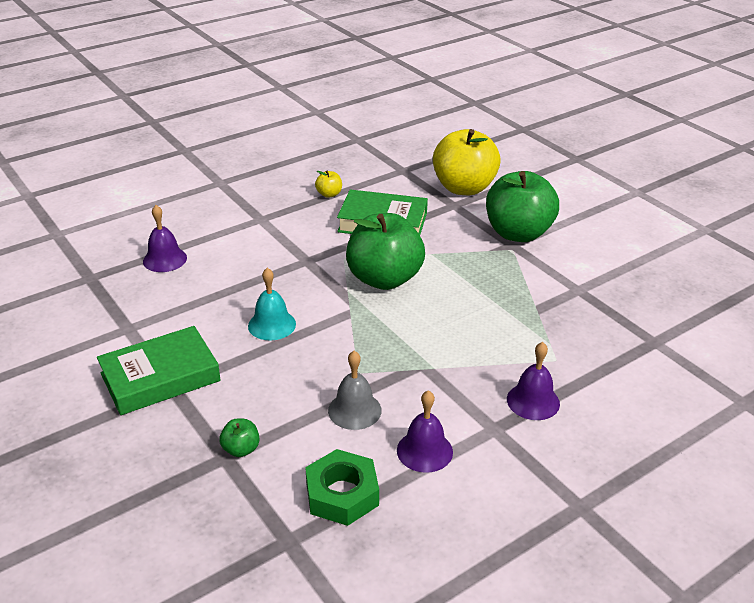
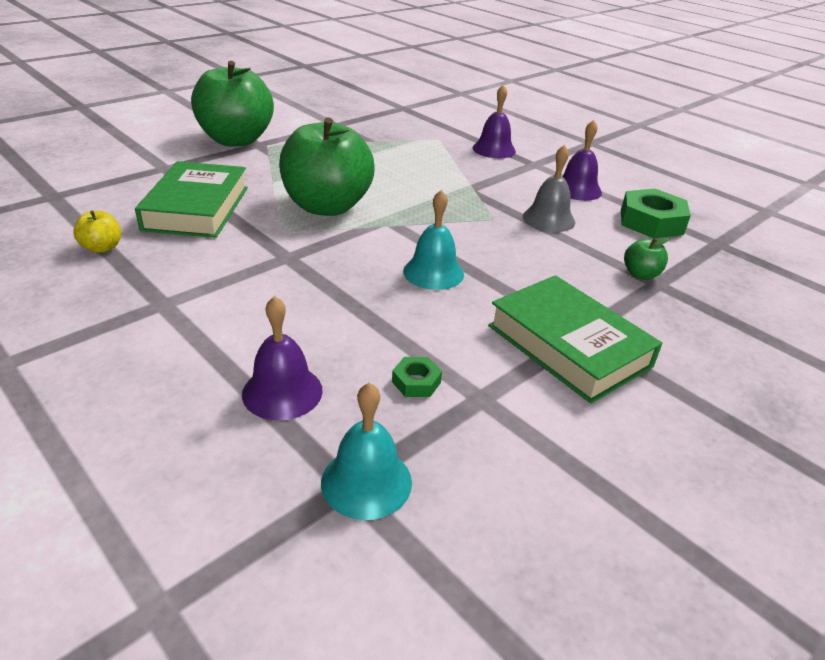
camera: 100 degrees left, 0 degrees up
(88, 283) = (366, 482): none -> turquoise bell
(152, 305) = (416, 382): none -> green nut
(464, 188) = (124, 161): yellow apple -> none

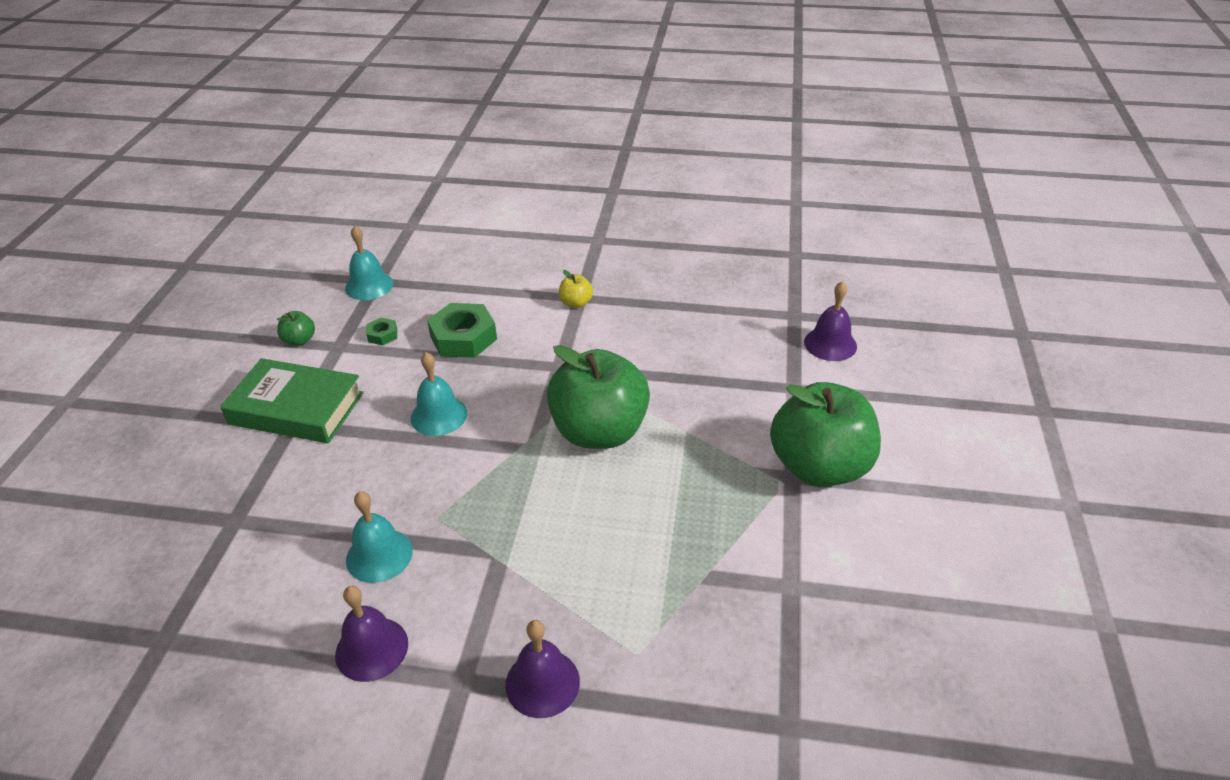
camera: 145 degrees right, 5 degrees up
(102, 248) = (678, 304): yellow apple -> yellow apple (576, 303)
(197, 208) = (687, 366): green book -> none
(282, 392) = (450, 295): purple bell -> purple bell (830, 344)
(548, 219) = (379, 555): grey bell -> turquoise bell
(640, 274) = (252, 522): green apple -> green apple (299, 340)
(651, 222) = (254, 632): green nut -> green nut (463, 338)

